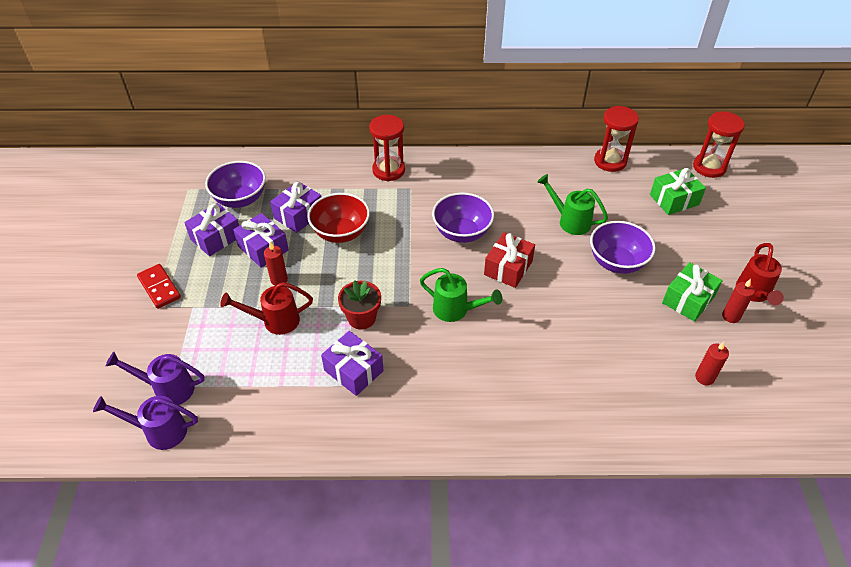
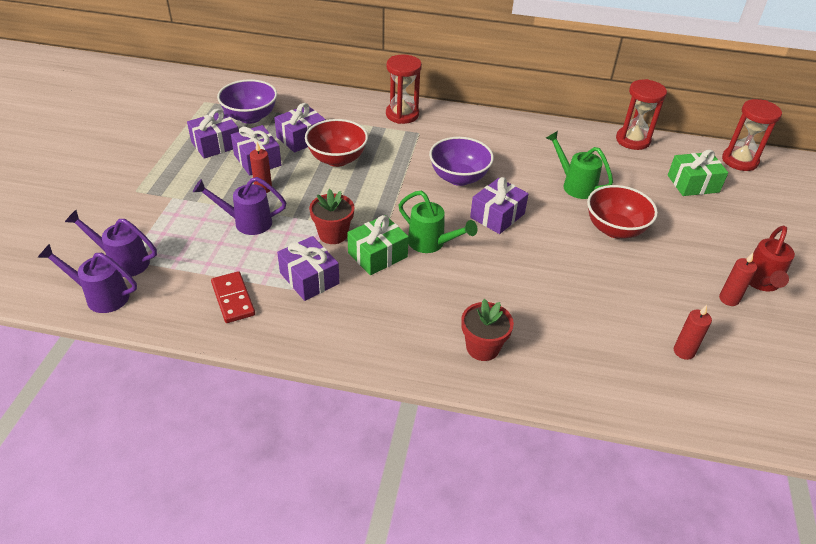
camera: 10 degrees right, 5 degrees down
(159, 287) = (147, 176): red domino -> red domino (233, 299)
(275, 321) = (247, 222): red watering can -> purple watering can
(508, 268) = (497, 216): red gift -> purple gift
(531, 411) = (482, 347): none -> red flower pot
(617, 262) = (615, 229): purple bowl -> red bowl
(688, 300) = (684, 276): green gift -> green gift (377, 255)

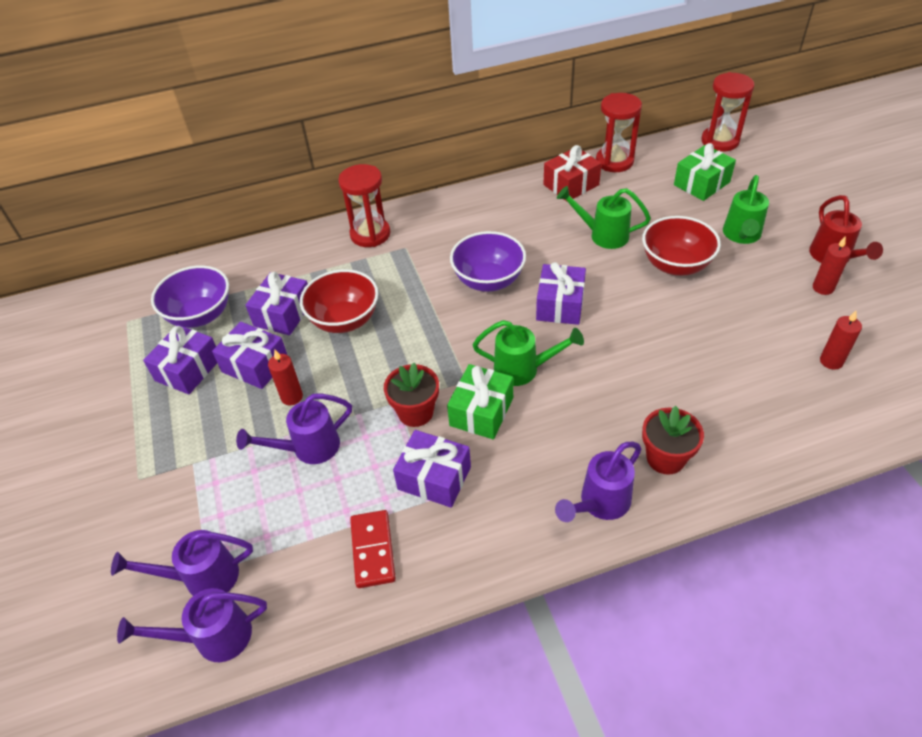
camera: 25 degrees left, 5 degrees up
(233, 299) = (373, 550): red domino -> red domino turned 45 degrees clockwise
(407, 350) = (600, 503): none -> purple watering can
(581, 142) = (571, 185): none -> red gift
(692, 233) = (741, 236): none -> green watering can

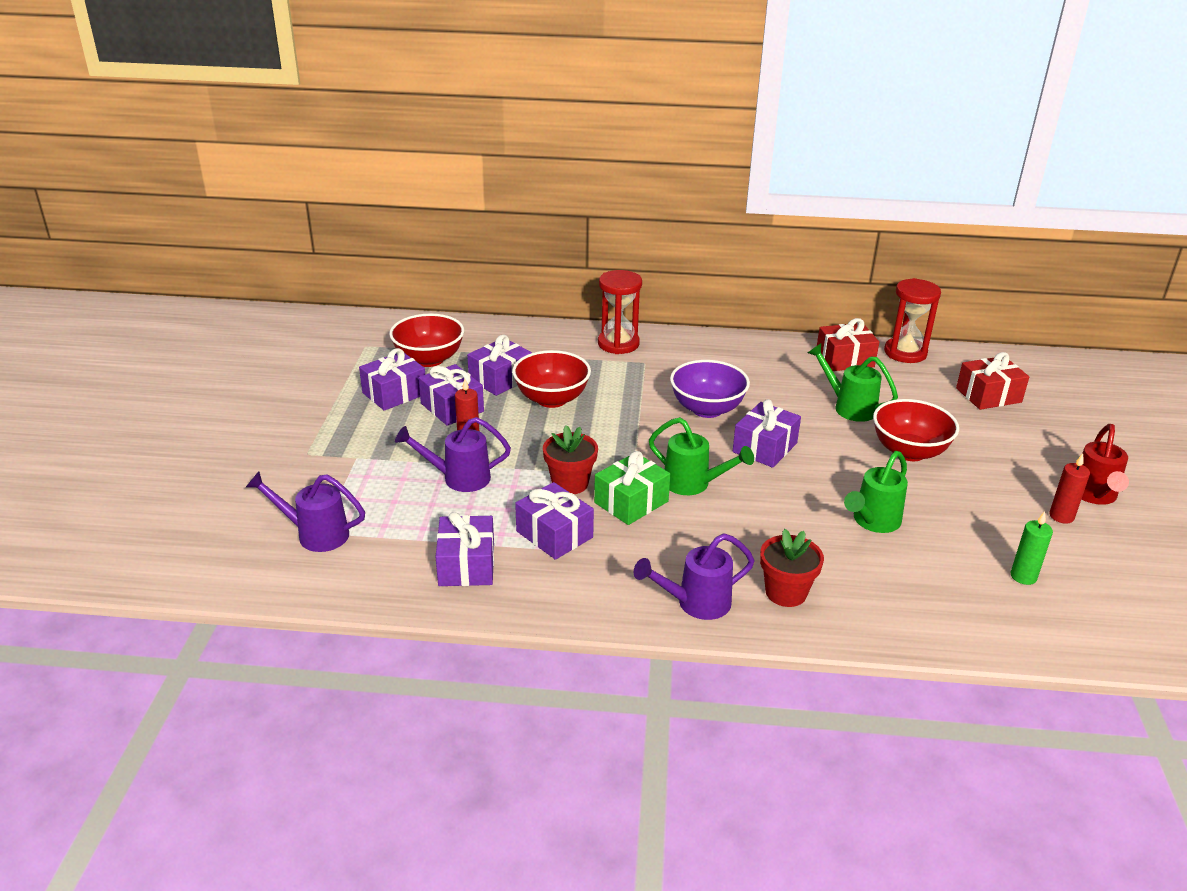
camera: 20 degrees right, 15 degrees down
(200, 315) = (429, 359): purple bowl -> red bowl
(213, 637) = (299, 575): purple watering can -> none
(373, 550) = (466, 565): red domino -> purple gift
(701, 183) = (988, 395): green gift -> red gift
(720, 141) = (1036, 366): red hourglass -> none
(741, 236) = (1000, 449): green watering can -> green watering can (873, 522)
(831, 361) = (1023, 576): red candle -> green candle

